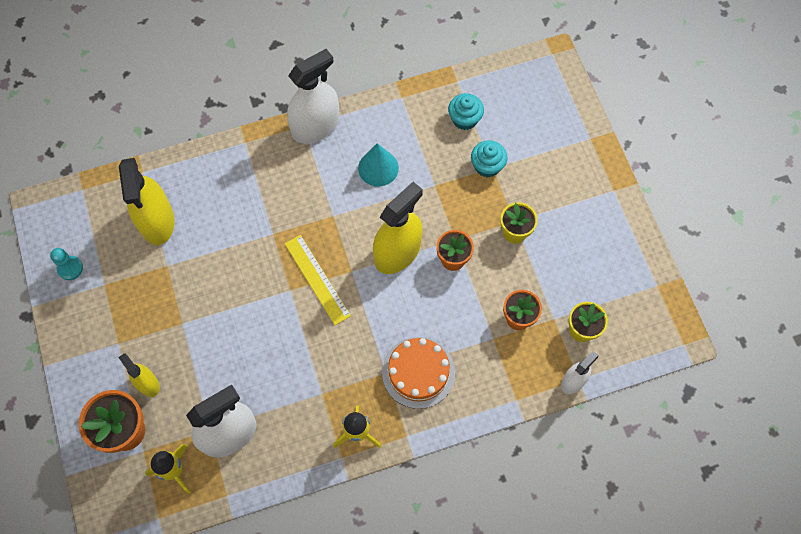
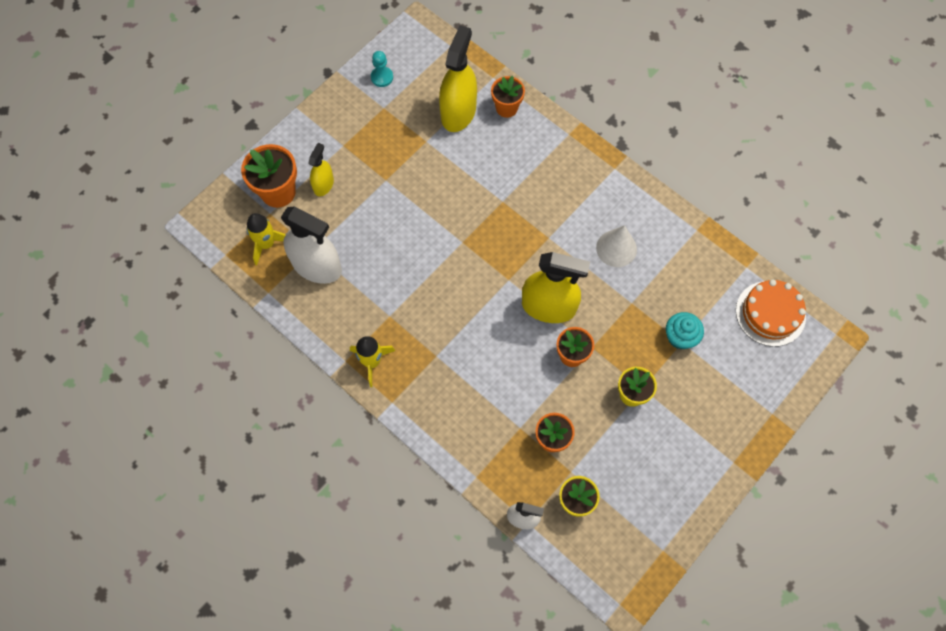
camera: 60 degrees right, 0 degrees up
(157, 221) = (458, 112): yellow spray bottle -> yellow spray bottle turned 150 degrees clockwise
(182, 178) = (506, 108): none -> orange flower pot
(315, 126) = (621, 178): white spray bottle -> none
(317, 279) = (484, 257): yellow ruler -> none
(378, 168) = (616, 248): turquoise cone -> white cone
(418, 372) = (452, 382): orange cake -> orange cake (770, 313)
(464, 119) = (713, 293): turquoise cupcake -> none

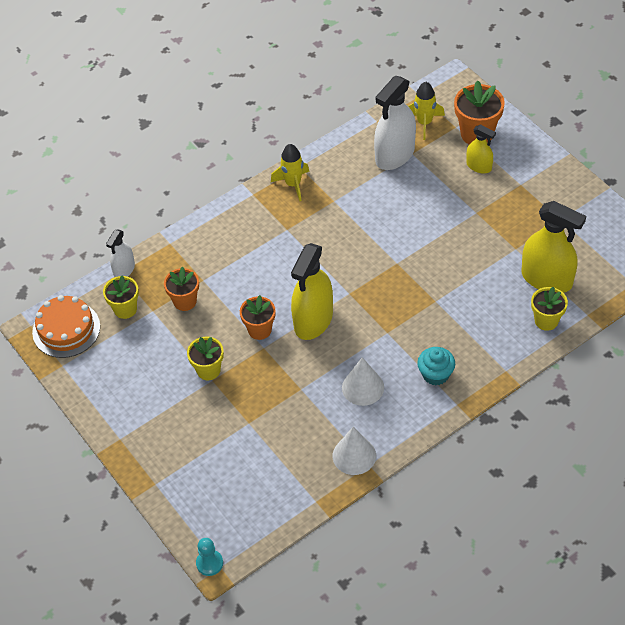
camera: 105 degrees right, 15 degrees down
(382, 77) = (597, 221): turquoise pawn -> turquoise pawn (209, 563)
(506, 108) = (546, 321): orange flower pot -> yellow flower pot
(680, 337) = (254, 422): turquoise cupcake -> turquoise cupcake (435, 374)
(691, 243) = (354, 455): none -> white cone
(770, 313) = (258, 510): orange cake -> orange cake (66, 329)

